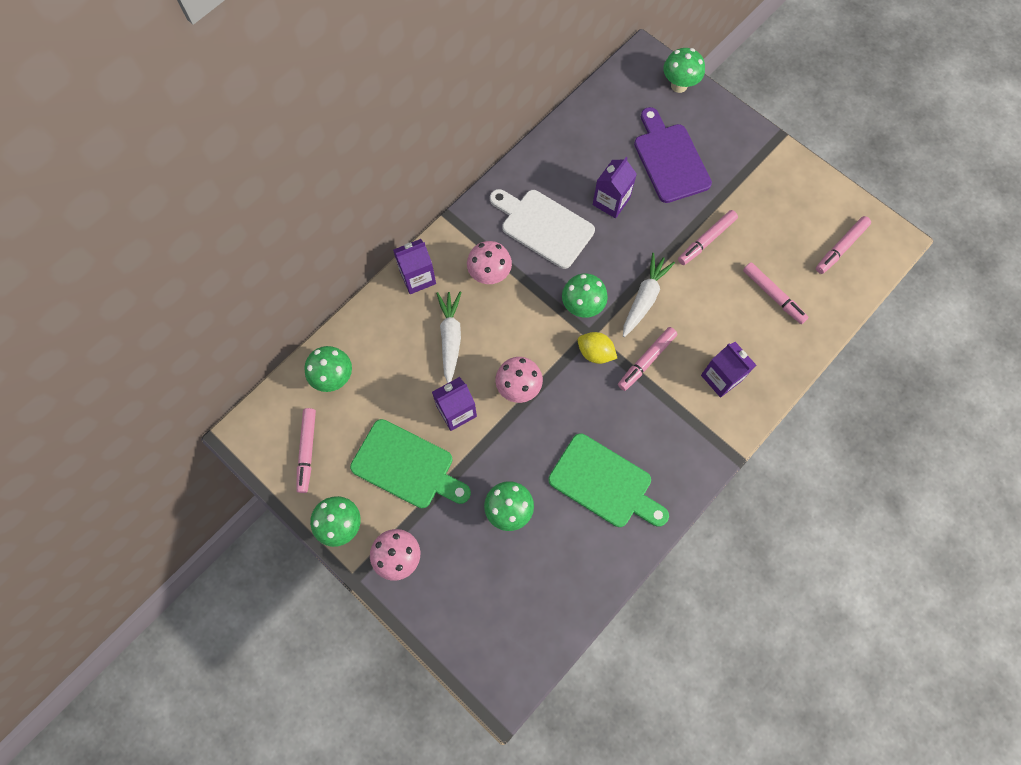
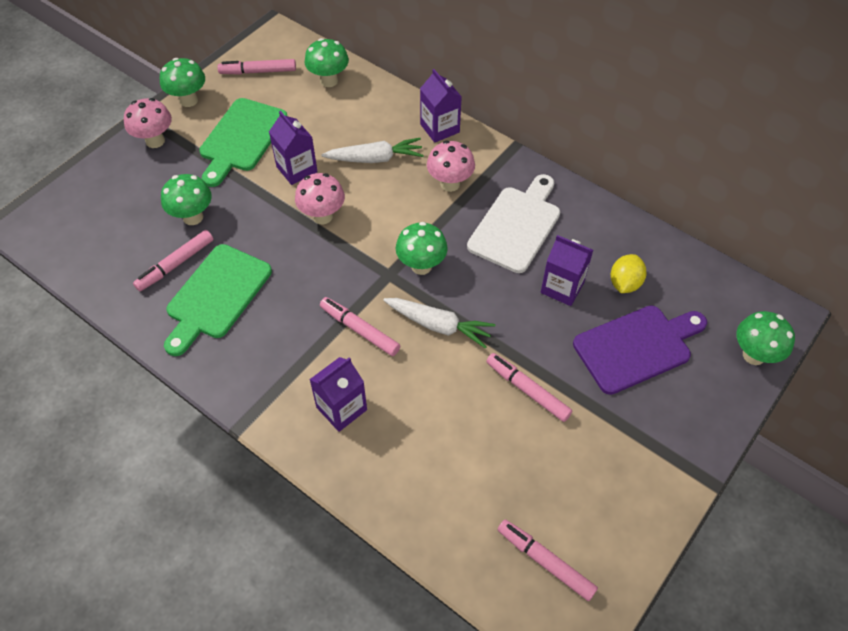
camera: 85 degrees right, 15 degrees down
(595, 353) = (366, 281): yellow lemon -> yellow lemon (624, 283)
(773, 295) = (459, 470): pink marker -> pink marker (175, 264)

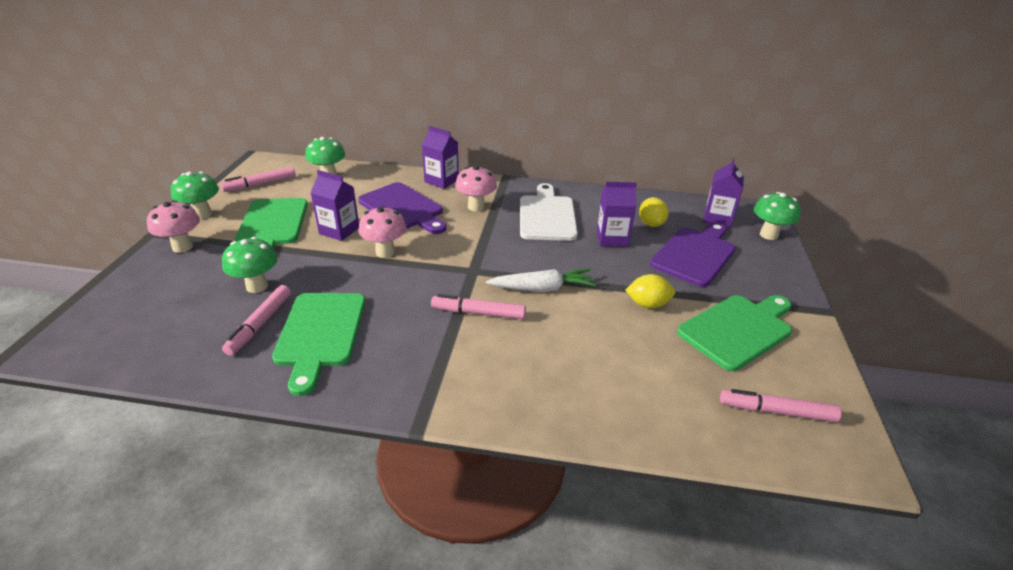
camera: 30 degrees left, 20 degrees down
(341, 408) = (508, 373): purple carton -> purple carton (717, 218)
(375, 158) = (403, 208): white carrot -> purple cutting board
(421, 266) = (495, 258): green mushroom -> none
(527, 390) = (647, 304): pink marker -> yellow lemon
(593, 461) = (738, 329): none -> green cutting board

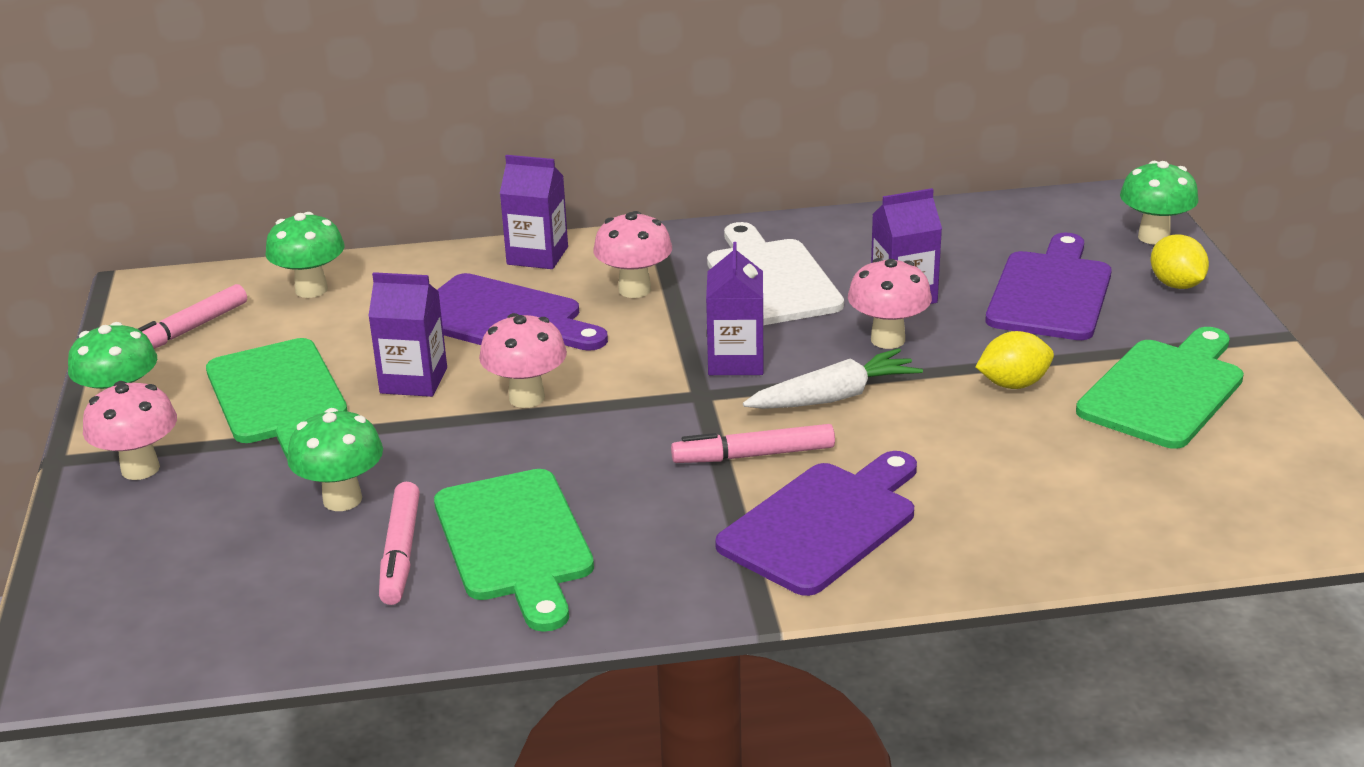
camera: 15 degrees left, 5 degrees down
(491, 367) = (823, 524): none -> purple cutting board
(590, 262) = (888, 339): none -> pink mushroom
(651, 224) = (956, 258): yellow lemon -> yellow lemon (1176, 285)
(717, 218) = (1060, 225): purple carton -> purple carton (736, 361)
(776, 411) = (1260, 484): pink marker -> none

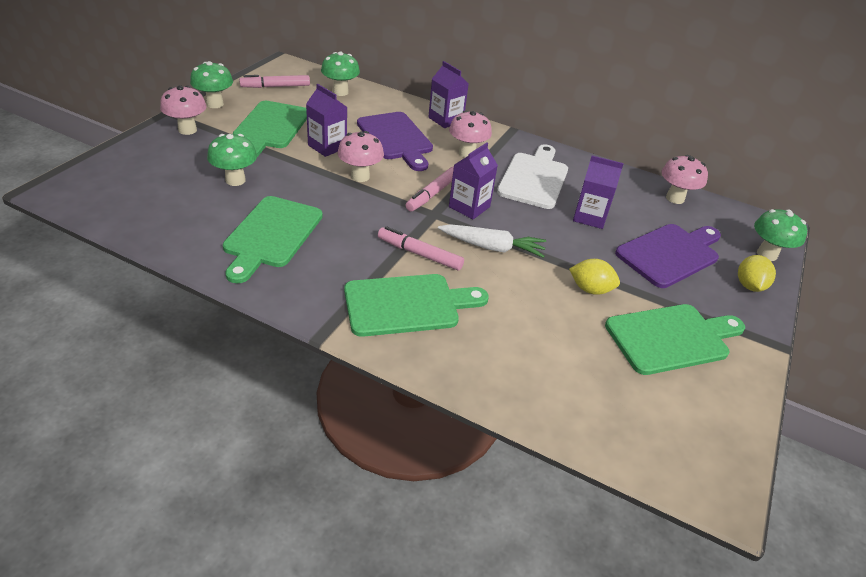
camera: 30 degrees right, 10 degrees up
(400, 553) = (224, 214): pink marker -> pink marker (432, 194)
(823, 524) = (407, 304): purple cutting board -> green cutting board
(888, 339) = (554, 234): pink mushroom -> pink mushroom (675, 198)

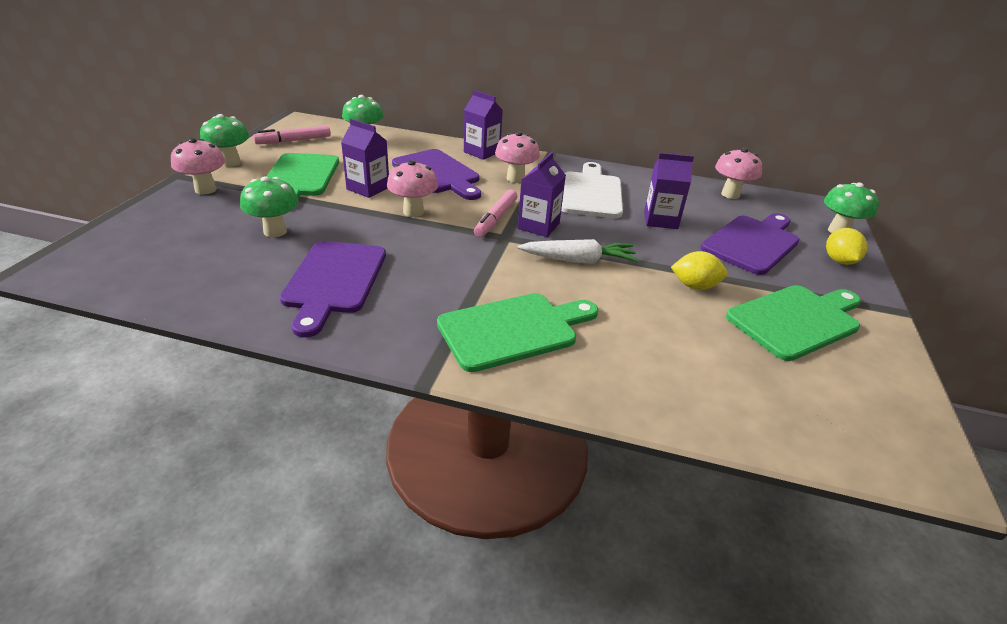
camera: 10 degrees left, 5 degrees down
(271, 235) = (334, 281): green cutting board -> purple cutting board
(419, 254) = (505, 277): pink marker -> none

